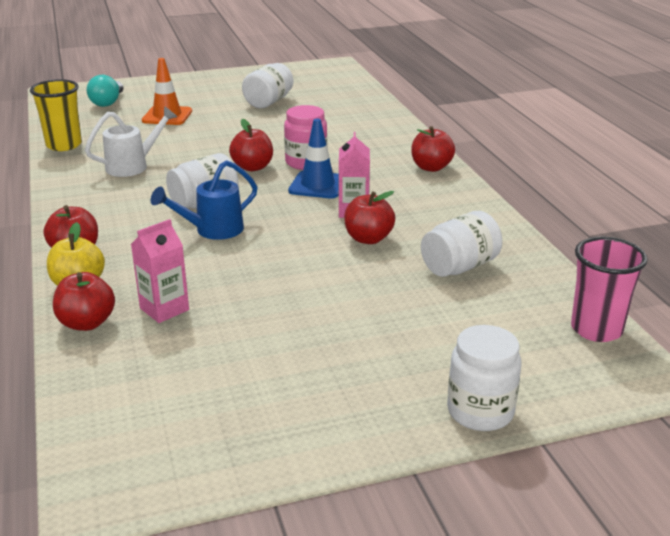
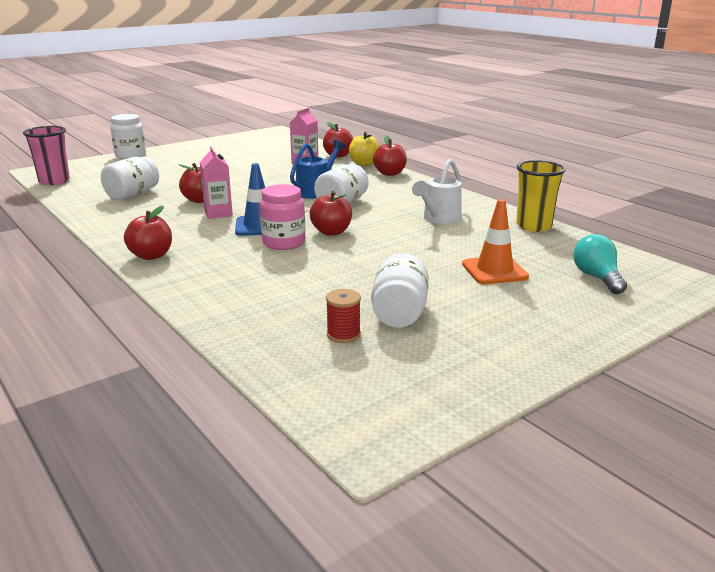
camera: 160 degrees right, 5 degrees down
(313, 97) = (343, 335): none -> red spool

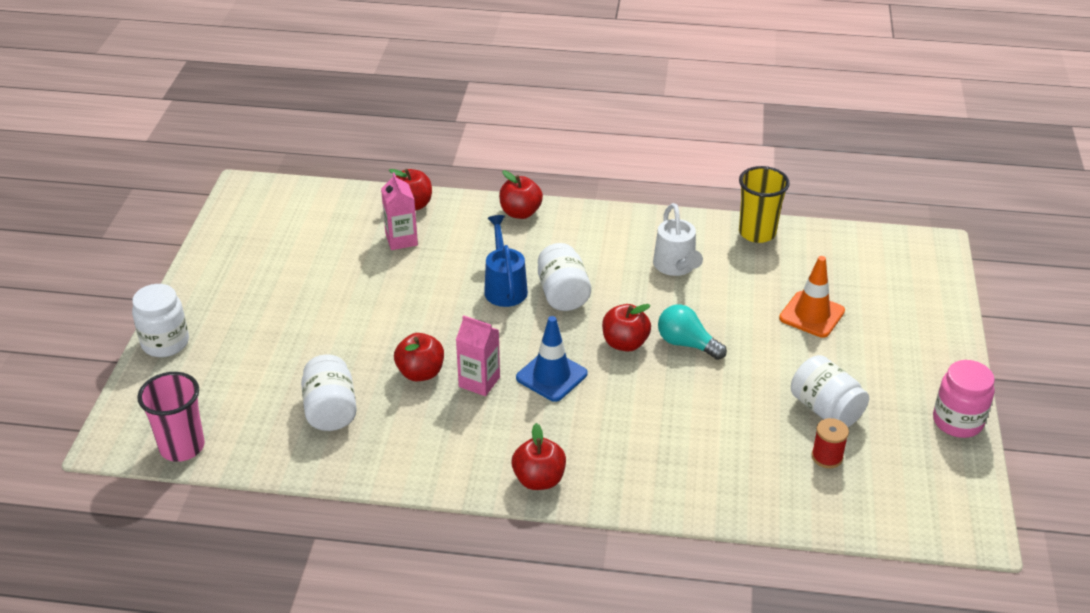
camera: 45 degrees left, 15 degrees up
(284, 243) = (613, 385): pink jar -> pink jar (957, 421)
(364, 164) = (467, 208): yellow apple -> none
(597, 278) = (880, 279): turquoise light bulb -> turquoise light bulb (686, 344)

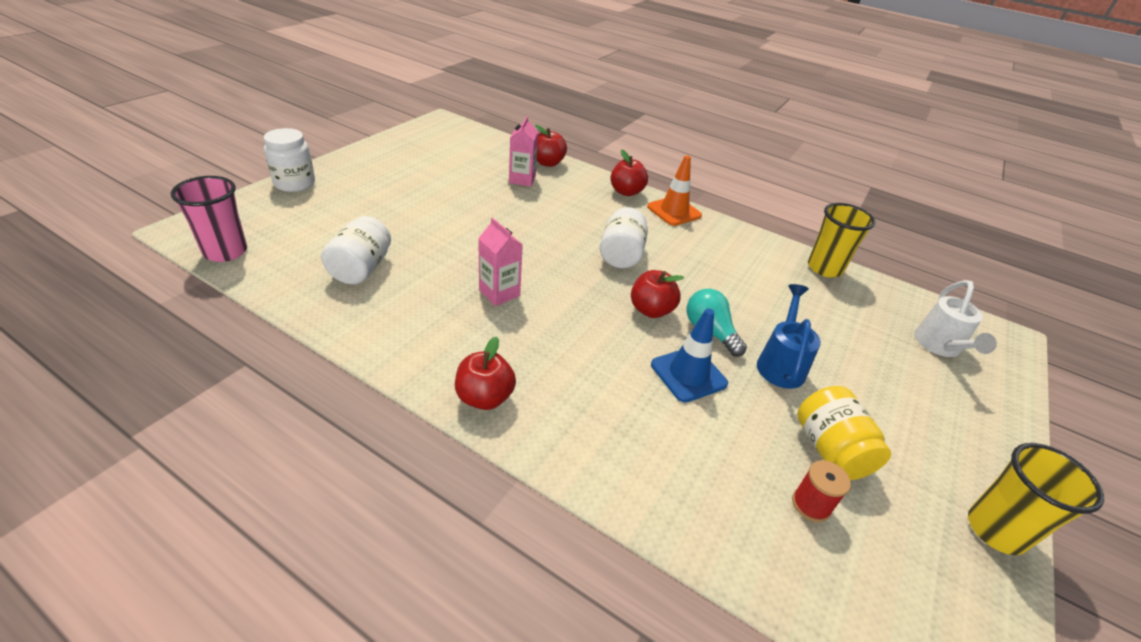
camera: 20 degrees right, 0 degrees up
(420, 373) = (457, 268): red apple -> none
(504, 287) = (576, 234): blue watering can -> blue watering can (781, 364)
(551, 376) = (566, 312): blue traffic cone -> blue traffic cone (688, 374)
(676, 267) = (735, 268): white watering can -> white watering can (939, 346)
(812, 315) = (851, 351): orange traffic cone -> orange traffic cone (674, 211)
(825, 409) = (830, 450): white jar -> yellow jar
(957, 421) = (995, 530): pink jar -> yellow cup

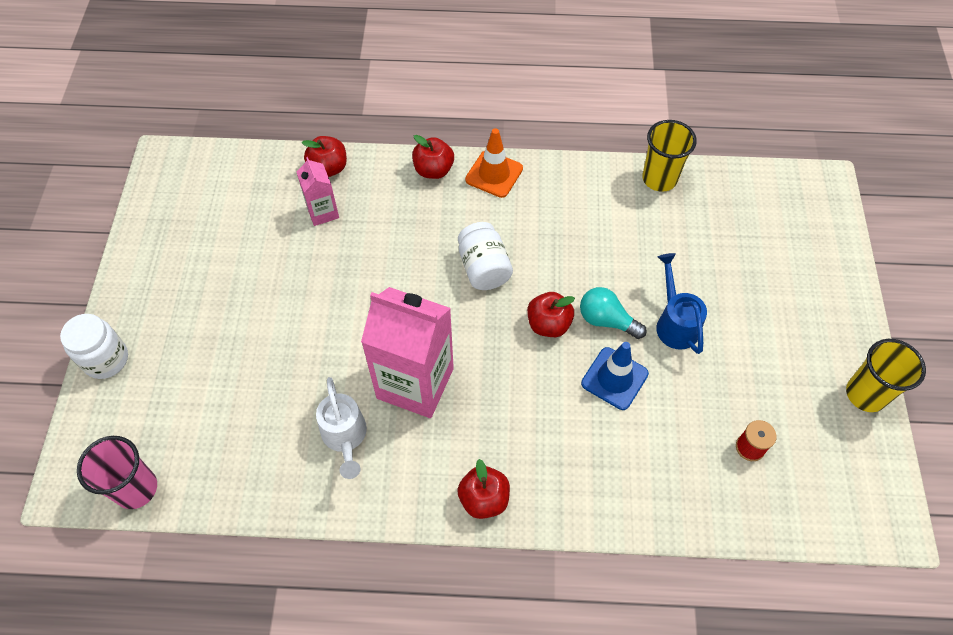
camera: 25 degrees left, 20 degrees up
(361, 269) = (276, 430): white jar -> none
(499, 293) = (415, 383): pink carton -> pink carton, size x2.01
(830, 450) = (743, 390): yellow jar -> none
(939, 346) = (780, 227): white watering can -> white watering can (345, 437)

